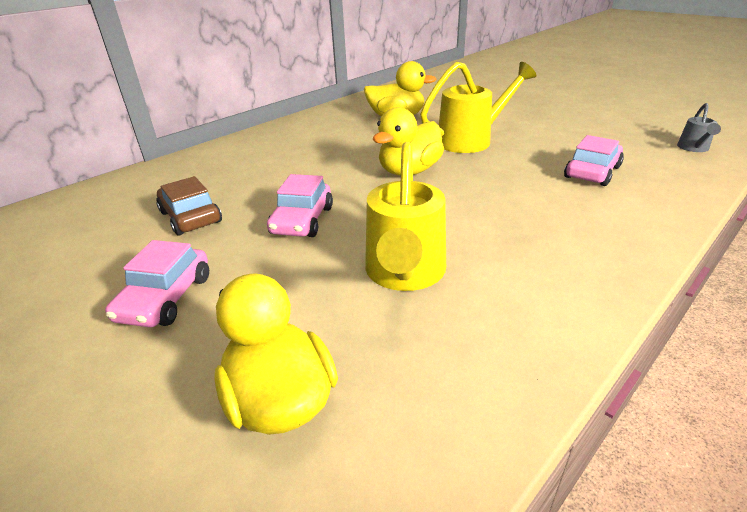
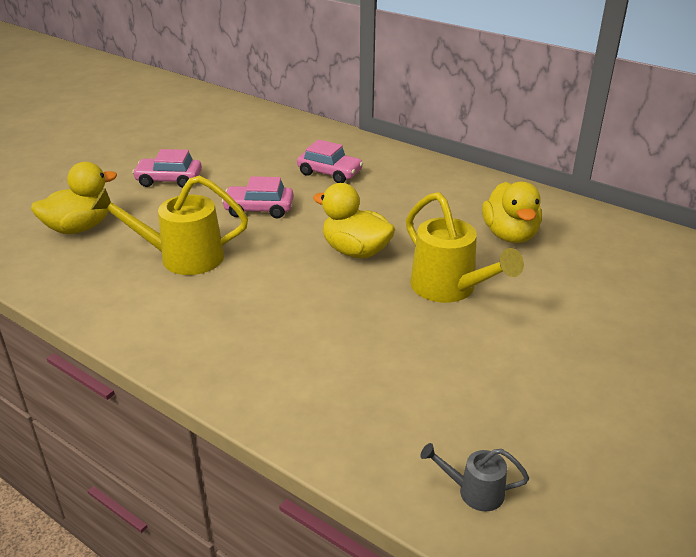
camera: 80 degrees right, 0 degrees up
(190, 217) = (264, 166): brown car -> none
(592, 172) = (371, 374): pink car -> pink car (330, 173)

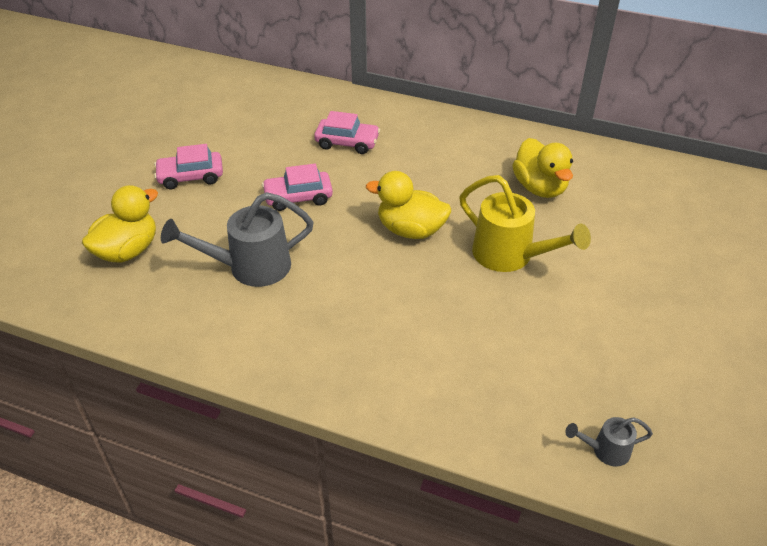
camera: 15 degrees left, 10 degrees up
(182, 257) = (250, 267): yellow watering can -> grey watering can

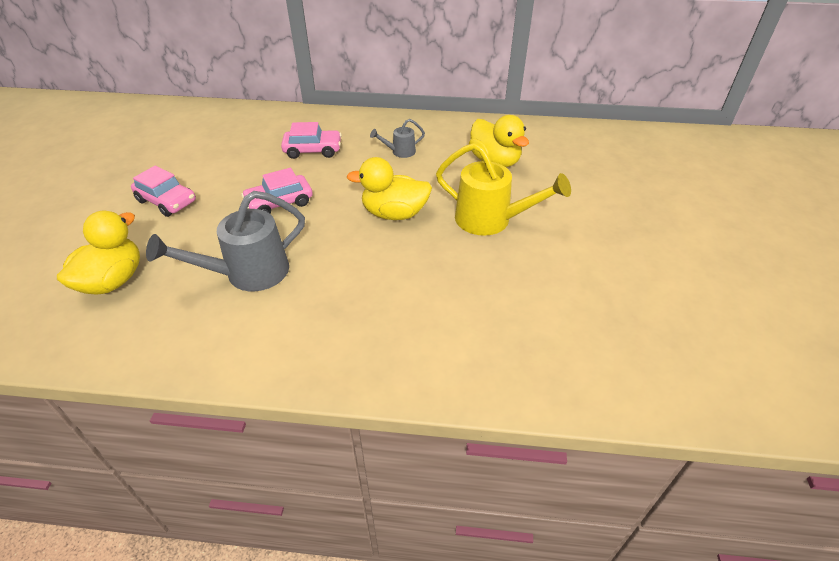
camera: 15 degrees left, 0 degrees up
(191, 177) = (167, 201): pink car -> pink car turned 120 degrees counterclockwise
(605, 450) = (643, 376): grey watering can -> grey watering can (400, 152)

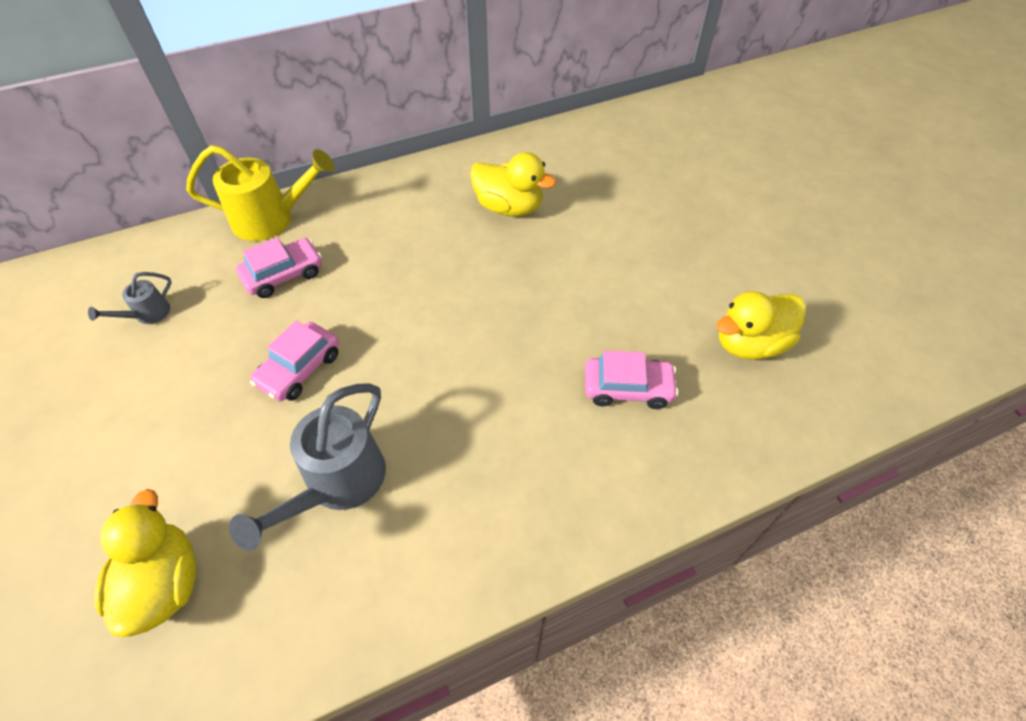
camera: 30 degrees left, 10 degrees up
(167, 201) = (141, 434): pink car -> pink car (627, 388)
(394, 214) = (449, 324): yellow duck -> yellow duck (749, 343)
(400, 152) = (394, 235): grey watering can -> grey watering can (147, 314)
(491, 220) = (557, 287): yellow watering can -> yellow watering can (272, 219)

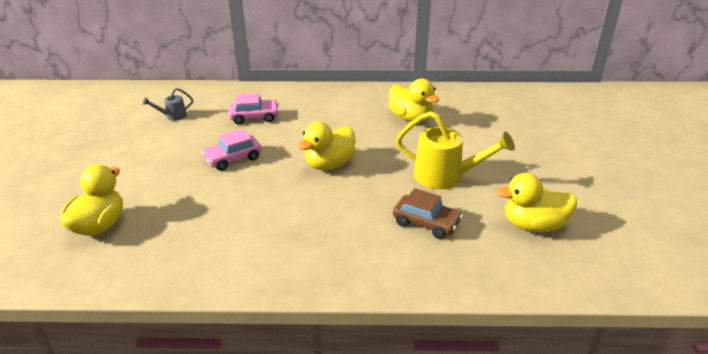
camera: 25 degrees right, 20 degrees down
(272, 219) = (266, 92): yellow watering can -> yellow watering can (445, 177)
(337, 484) = (216, 213): grey watering can -> none
(447, 330) = (329, 164): none -> yellow duck
(627, 388) = (426, 223): pink car -> brown car

